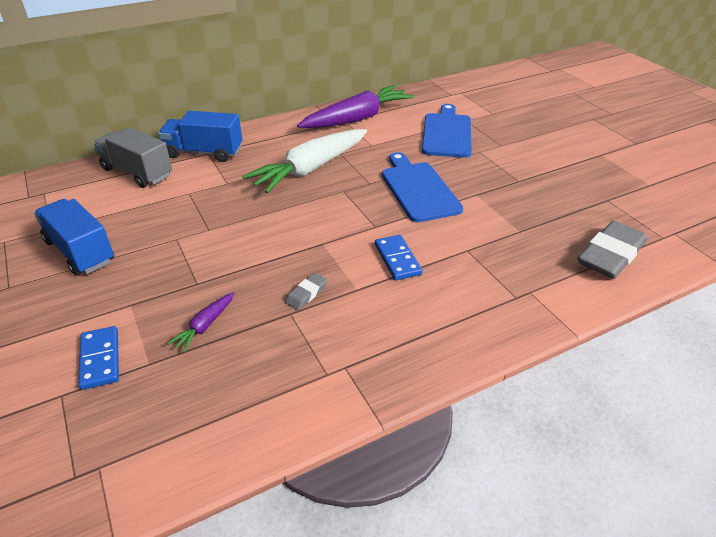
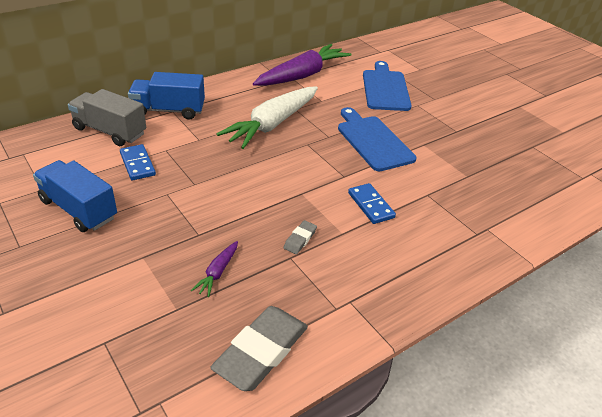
camera: 10 degrees left, 0 degrees up
(100, 359) = (131, 308): blue domino -> blue domino (137, 164)
(610, 255) = (545, 194): grey eraser -> grey eraser (261, 352)

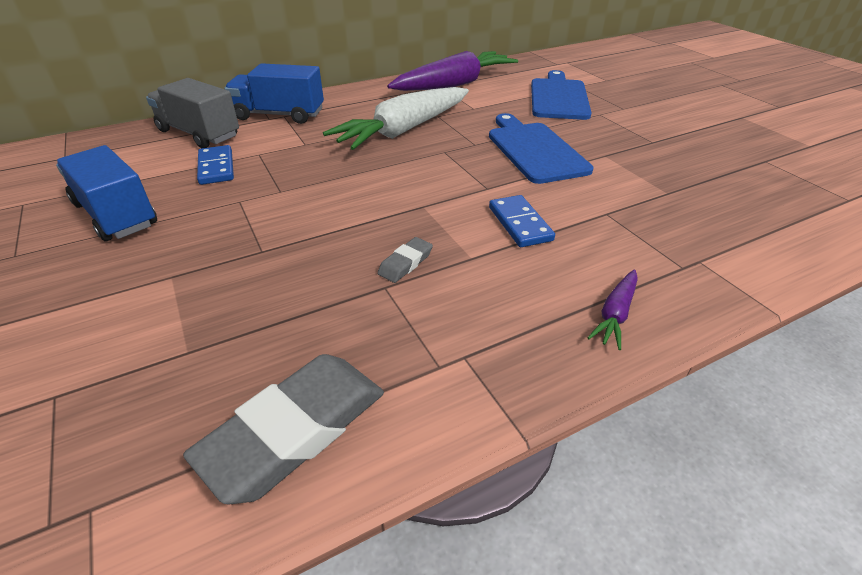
camera: 10 degrees right, 0 degrees up
(218, 272) = (269, 302): purple carrot -> purple carrot (615, 314)

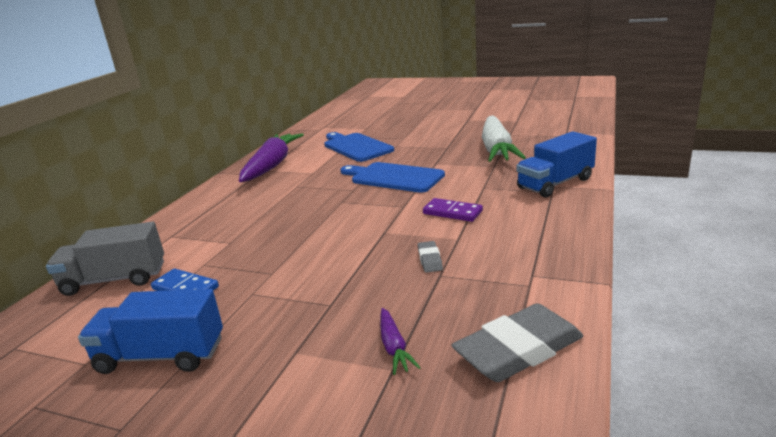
camera: 40 degrees left, 15 degrees down
(279, 115) = (166, 237): blue truck -> blue truck (555, 183)
(295, 430) = (518, 350): grey eraser -> grey eraser turned 60 degrees clockwise
(404, 130) = (290, 203): white carrot -> white carrot (496, 149)
(520, 224) = (452, 212): blue domino -> purple domino
(615, 314) = (559, 222): purple carrot -> purple carrot (394, 347)

